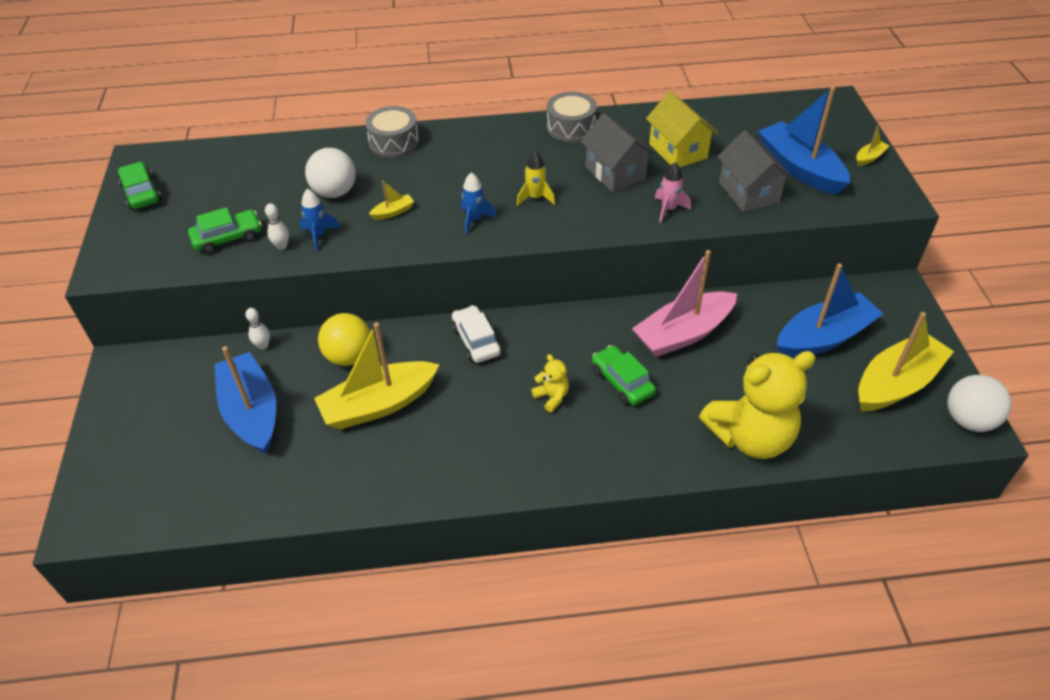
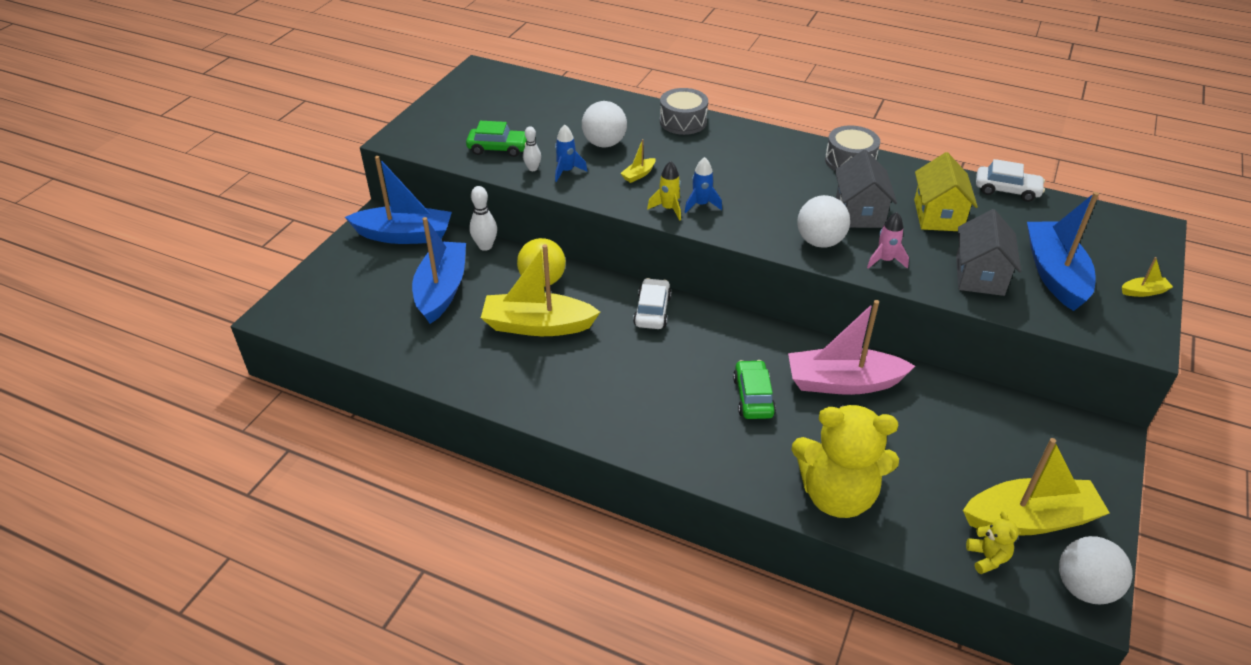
camera: 30 degrees right, 5 degrees down
(141, 193) = (463, 94): green car -> none
(263, 346) = (485, 246): white bowling pin -> white bowling pin, size x1.51
(393, 212) = (638, 175): yellow boat -> yellow boat turned 135 degrees clockwise
(535, 198) = (768, 207): yellow rocket -> yellow rocket (668, 209)
(552, 397) = (681, 381): yellow teddy bear -> yellow teddy bear (987, 558)
(604, 214) = (820, 242): none -> white ball
(712, 108) = (1006, 190): none -> white car
(823, 337) = (984, 445): blue boat -> blue boat (404, 235)

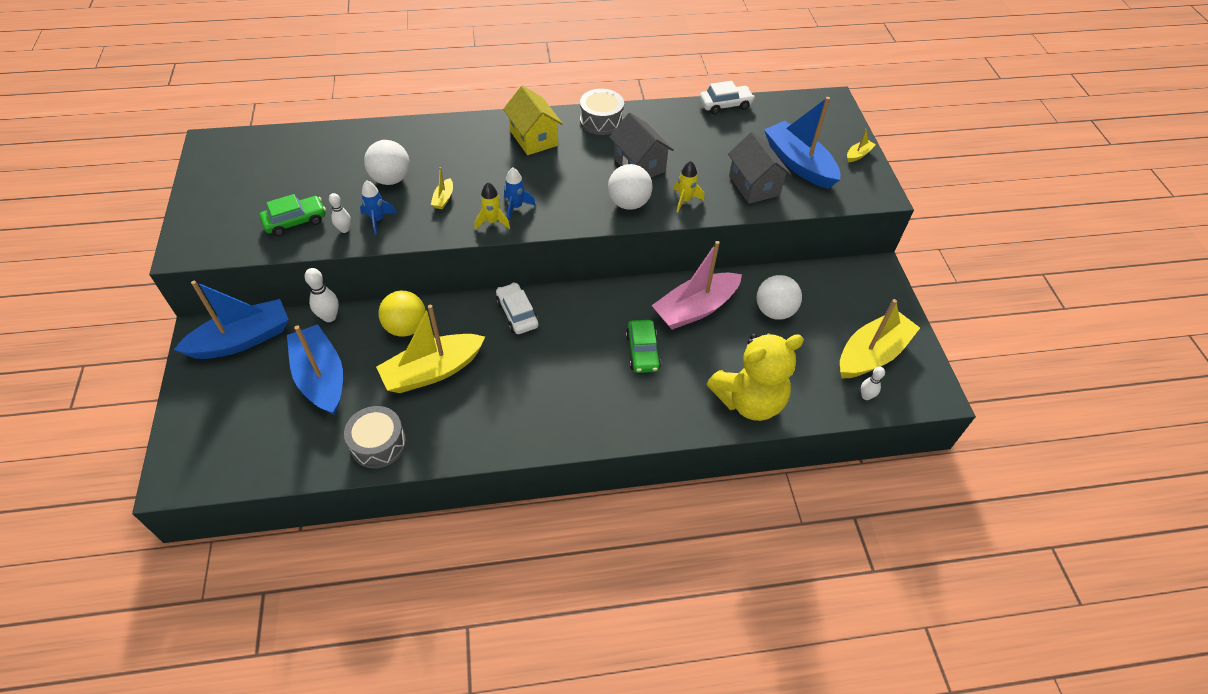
camera: 35 degrees left, 10 degrees up
(683, 121) = (443, 132): grey drum -> grey drum (378, 444)
(753, 397) = (642, 351): green car -> green car turned 150 degrees counterclockwise
(885, 260) = (685, 200): pink rocket -> yellow rocket
(938, 215) = (694, 145): yellow house -> yellow house (534, 138)
(987, 558) = (866, 396): yellow teddy bear -> white bowling pin
(1084, 588) = (929, 386): white ball -> white ball (774, 311)

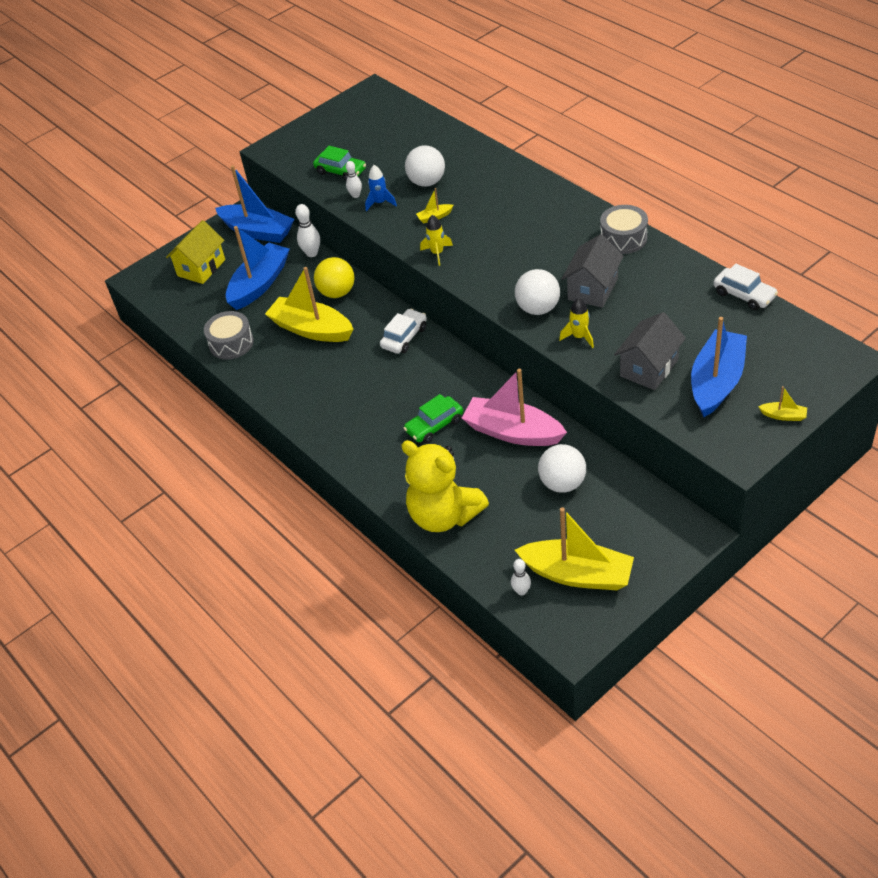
camera: 65 degrees right, 5 degrees down
(516, 207) = (466, 255): blue rocket -> none
(534, 138) = (555, 217): yellow house -> yellow house (201, 268)

